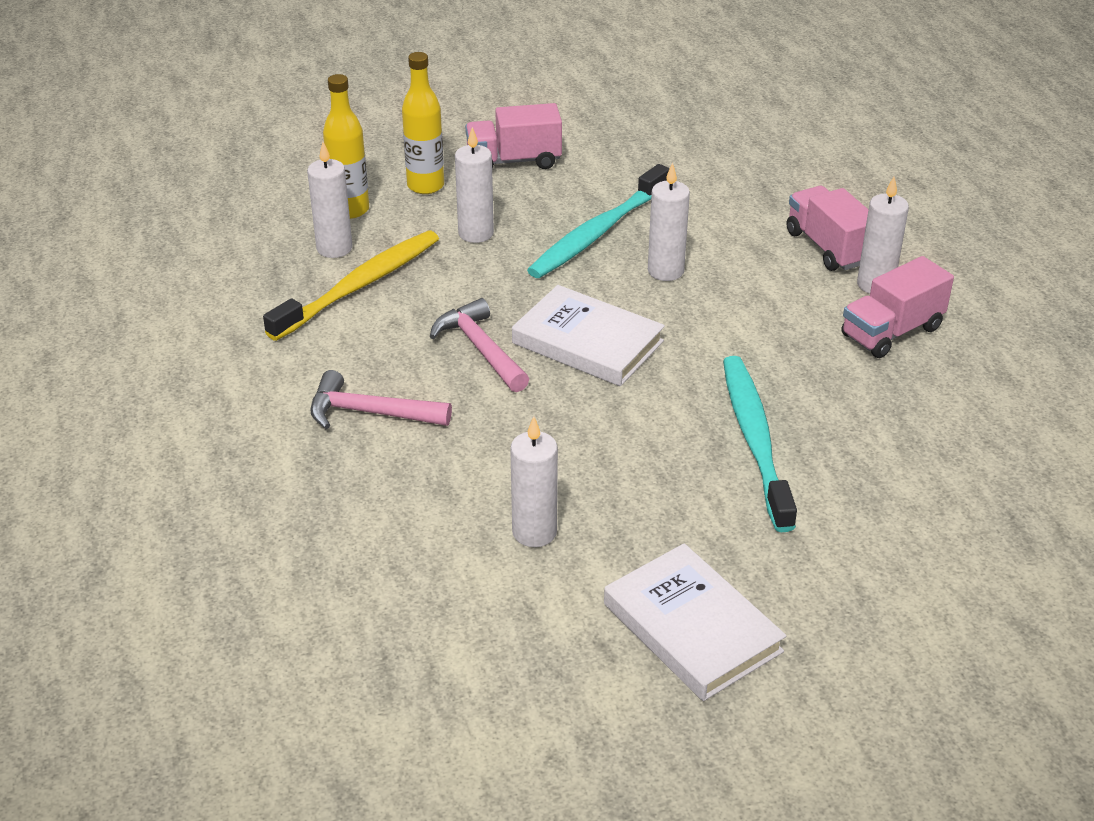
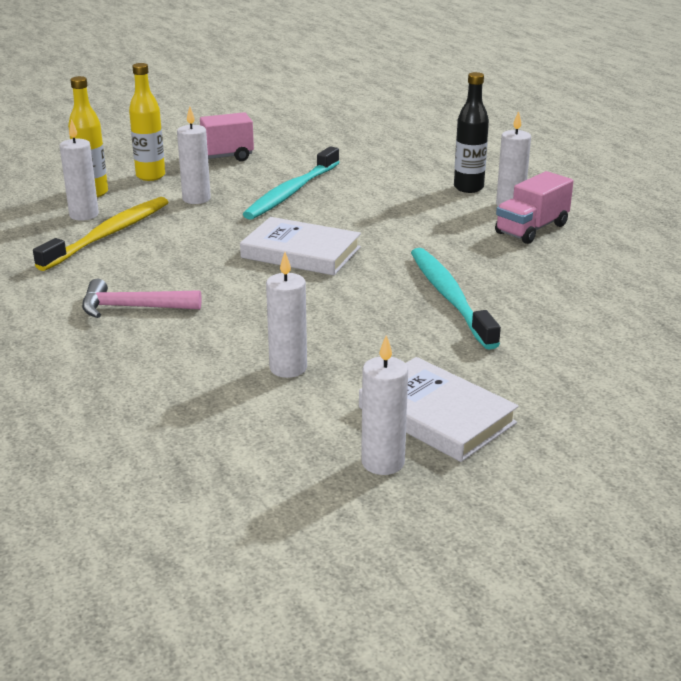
camera: 10 degrees left, 10 degrees down
(481, 349) = (216, 263): pink hammer -> none
(665, 271) = (350, 209): white candle -> white candle (383, 462)
(828, 247) = (468, 188): pink truck -> black bottle

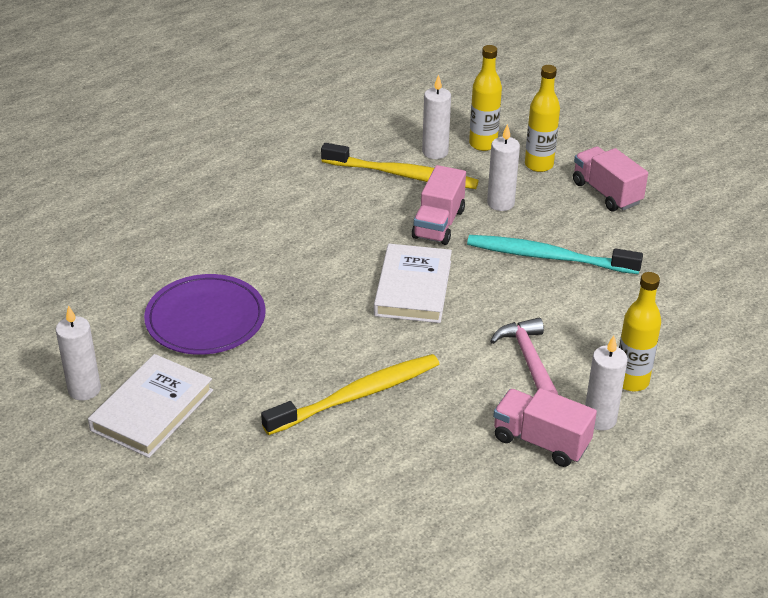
camera: 75 degrees right, 10 degrees up
(133, 307) = (278, 220): pink hammer -> pink hammer (528, 359)
(207, 229) = (438, 224): none -> pink truck
(288, 368) = (205, 319): white candle -> purple plate
(450, 297) = (357, 395): turquoise toothbrush -> yellow toothbrush
(468, 188) = (631, 381): black bottle -> yellow bottle

